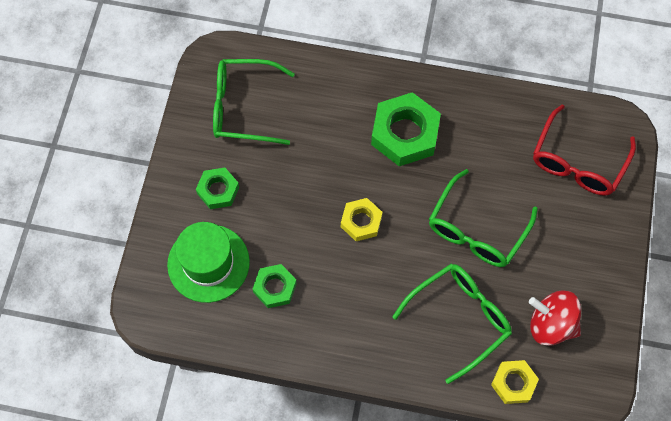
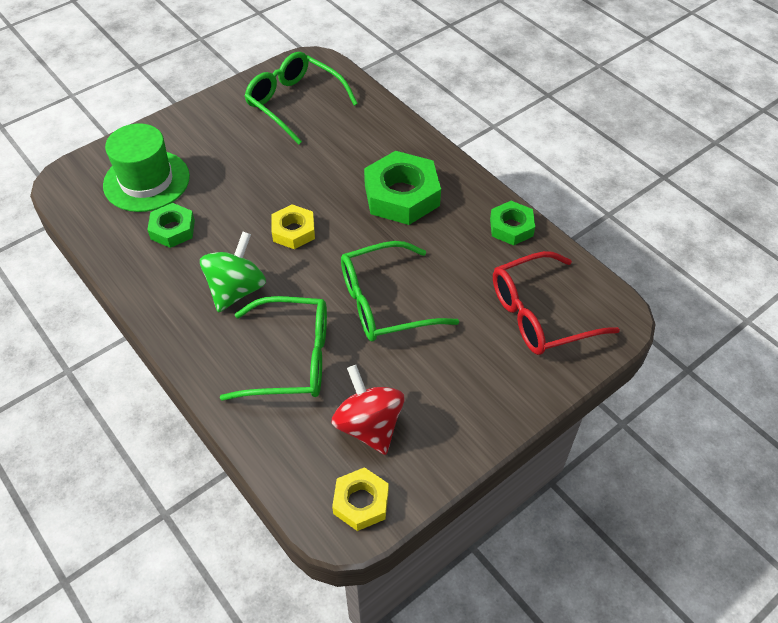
camera: 40 degrees right, 15 degrees down
(218, 190) = (211, 141): green nut -> green nut (511, 227)
(371, 298) = (236, 289): none -> green spinning top
(513, 383) = (279, 447): yellow nut -> yellow nut (361, 502)

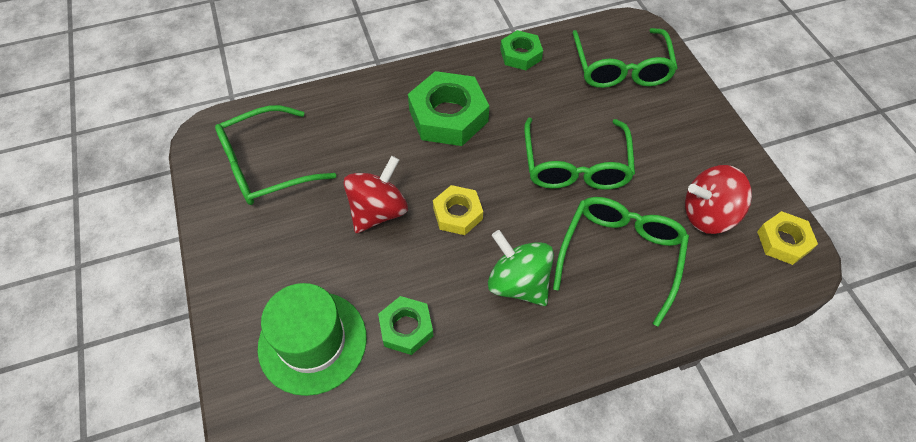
camera: 70 degrees left, 5 degrees up
(277, 181) = (378, 211): none -> red spinning top
(540, 314) = (621, 68): red glasses -> green glasses

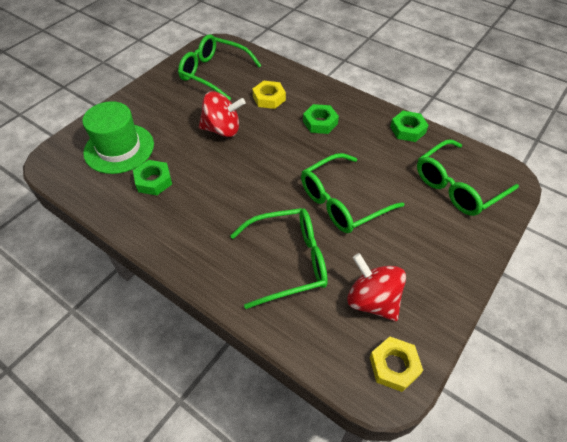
camera: 55 degrees right, 5 degrees down
(448, 116) = (320, 122): green nut -> green nut, size x0.57
(458, 213) = (250, 163): yellow nut -> yellow nut (269, 98)
(518, 283) = (223, 216): green spinning top -> none

